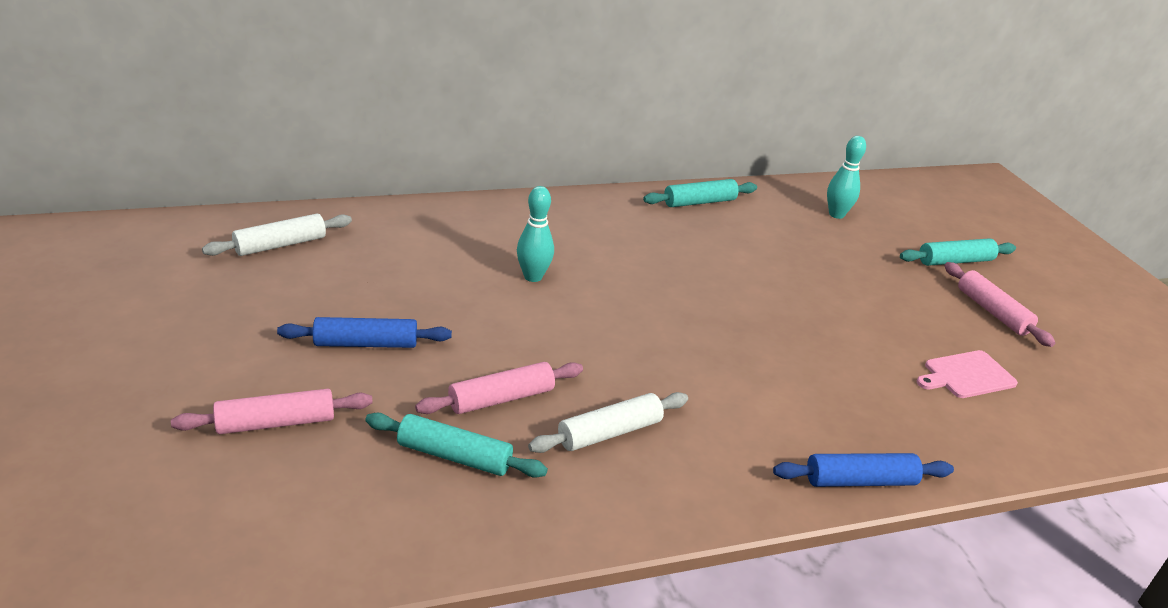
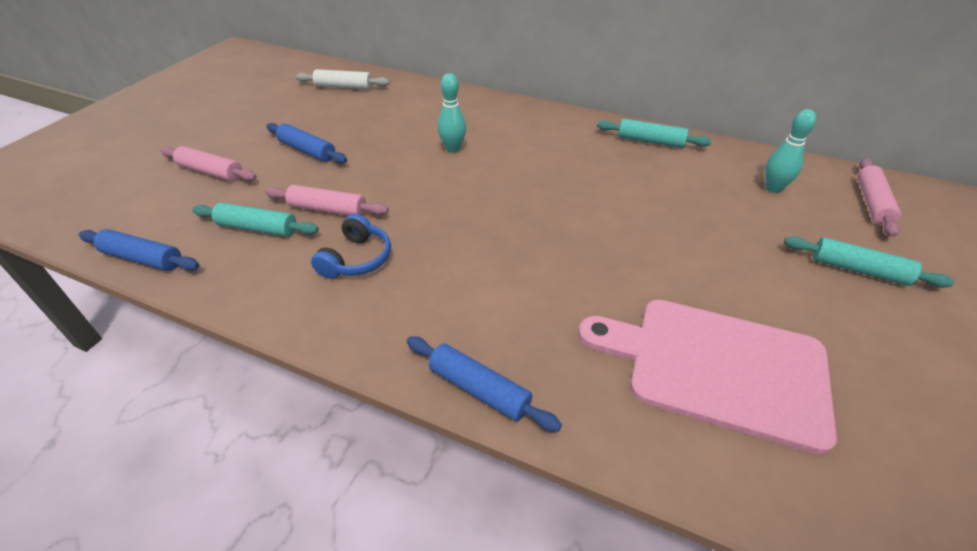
camera: 45 degrees right, 10 degrees up
(368, 560) = (143, 258): none -> blue rolling pin
(454, 456) = (257, 228): turquoise rolling pin -> turquoise rolling pin turned 45 degrees counterclockwise
(609, 432) = (356, 259): white rolling pin -> blue headphones
(966, 375) = (716, 367): pink cutting board -> pink cutting board, size x2.14
(992, 312) = (838, 330): pink rolling pin -> pink rolling pin (872, 203)

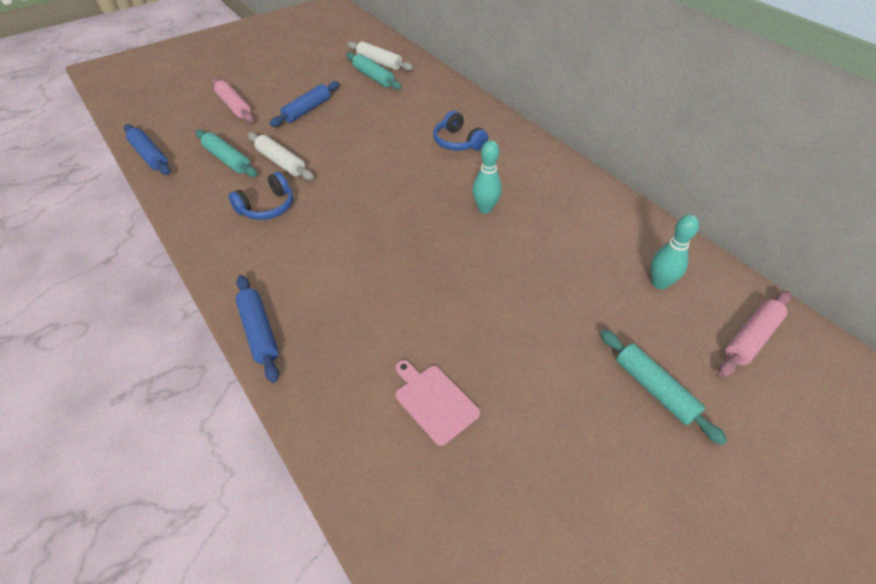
camera: 30 degrees right, 5 degrees up
(307, 150) = (307, 110): blue rolling pin -> blue rolling pin turned 60 degrees clockwise
(328, 209) = (281, 162): pink rolling pin -> white rolling pin
(453, 149) = (411, 144): turquoise bowling pin -> turquoise bowling pin (485, 208)
(495, 134) = (457, 142): none -> blue headphones
(650, 141) = (588, 195): turquoise rolling pin -> turquoise rolling pin (373, 77)
(716, 367) = (434, 401): pink cutting board -> pink cutting board, size x0.47

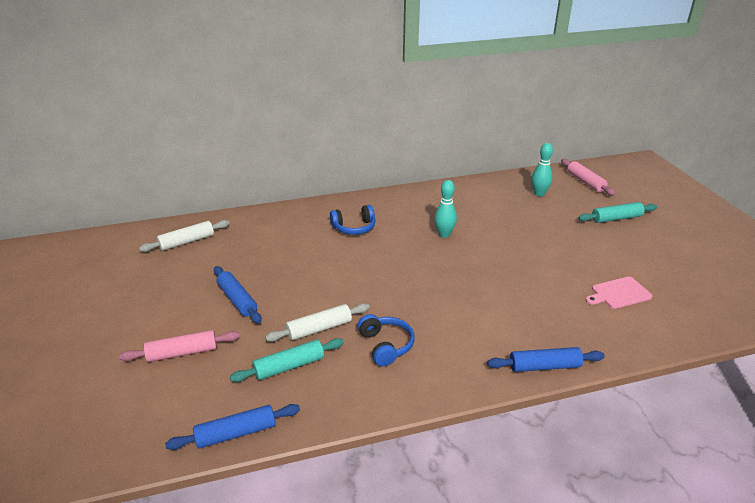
camera: 70 degrees left, 15 degrees down
(373, 77) = (212, 250): turquoise rolling pin -> none

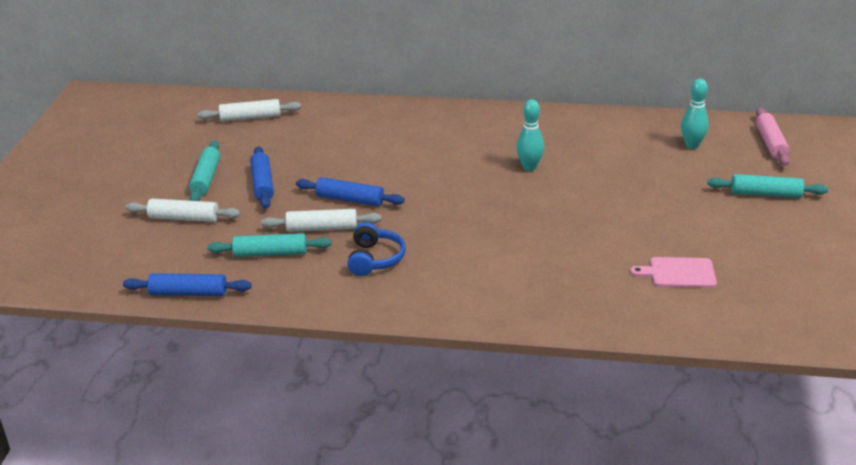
camera: 25 degrees right, 0 degrees up
(180, 307) = (206, 178): none -> turquoise rolling pin
(182, 352) = (184, 218): pink rolling pin -> white rolling pin
(354, 228) = (433, 139): blue headphones -> none
(544, 366) = (521, 317): blue rolling pin -> blue rolling pin (350, 199)

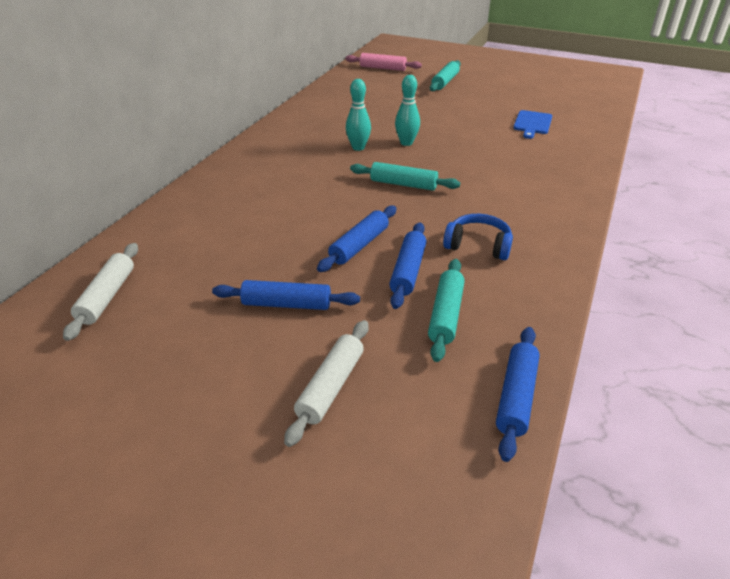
camera: 75 degrees left, 5 degrees up
(206, 178) = (238, 355): turquoise rolling pin -> turquoise rolling pin (403, 184)
(322, 228) = (408, 271): white rolling pin -> blue rolling pin
(678, 273) = (532, 124): pink cutting board -> blue cutting board
(692, 145) = (368, 88): turquoise bowling pin -> turquoise bowling pin (406, 143)

